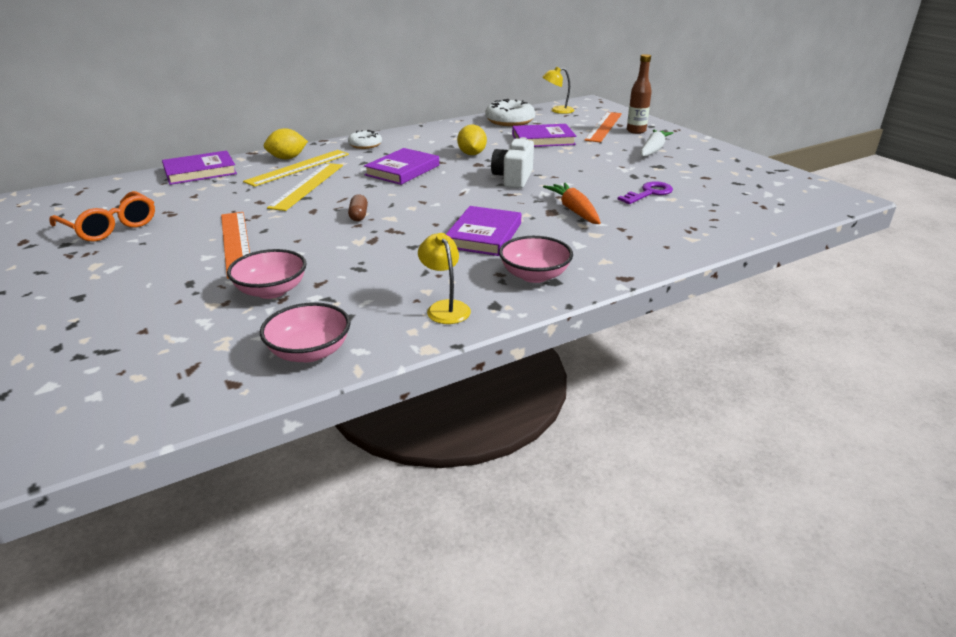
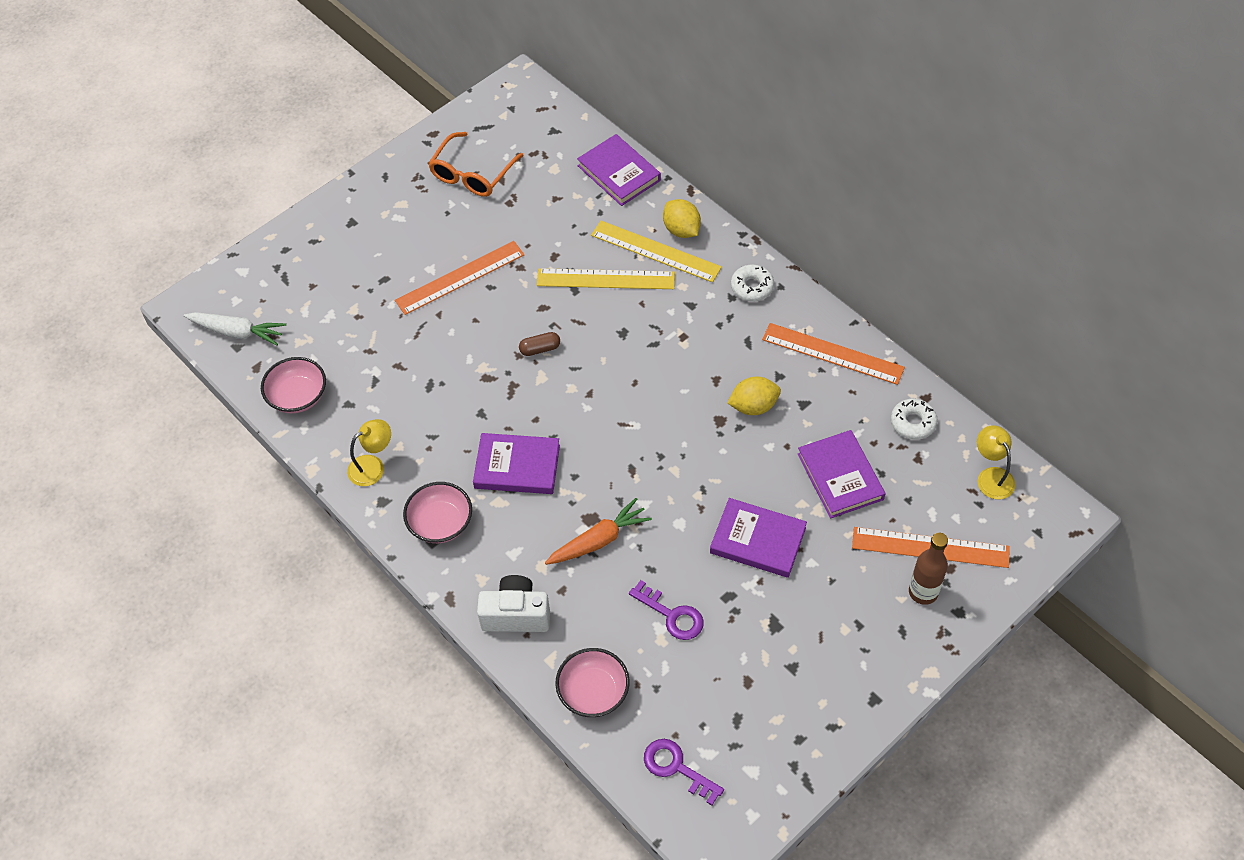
camera: 80 degrees right, 25 degrees up
(271, 291) = (380, 338): pink bowl -> pink bowl (593, 692)
(402, 170) = (675, 350): purple book -> purple book (758, 540)
(442, 132) = (832, 353): none -> orange ruler
(510, 121) = (913, 423): white donut -> white donut, size x0.61
(513, 178) = (681, 466): white camera -> white camera (516, 615)
(653, 150) = (839, 617): white carrot -> white carrot (237, 332)
(784, 203) = (677, 768): none -> purple key

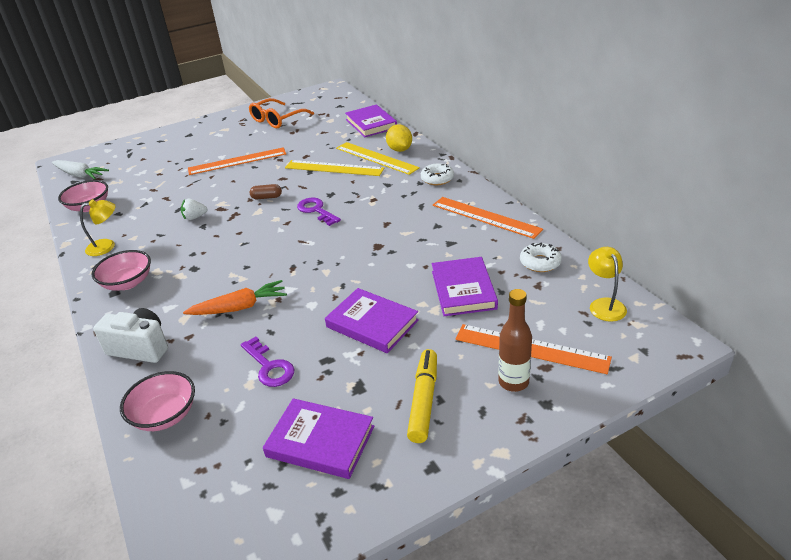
camera: 15 degrees right, 20 degrees down
(461, 399) = (195, 217): none -> white strawberry
(517, 466) = (207, 256): purple book -> purple book (320, 441)
(677, 768) = (201, 495): purple key -> purple key (316, 210)
(753, 406) = (408, 240): yellow lemon -> none
(844, 629) = (424, 400): none -> yellow marker

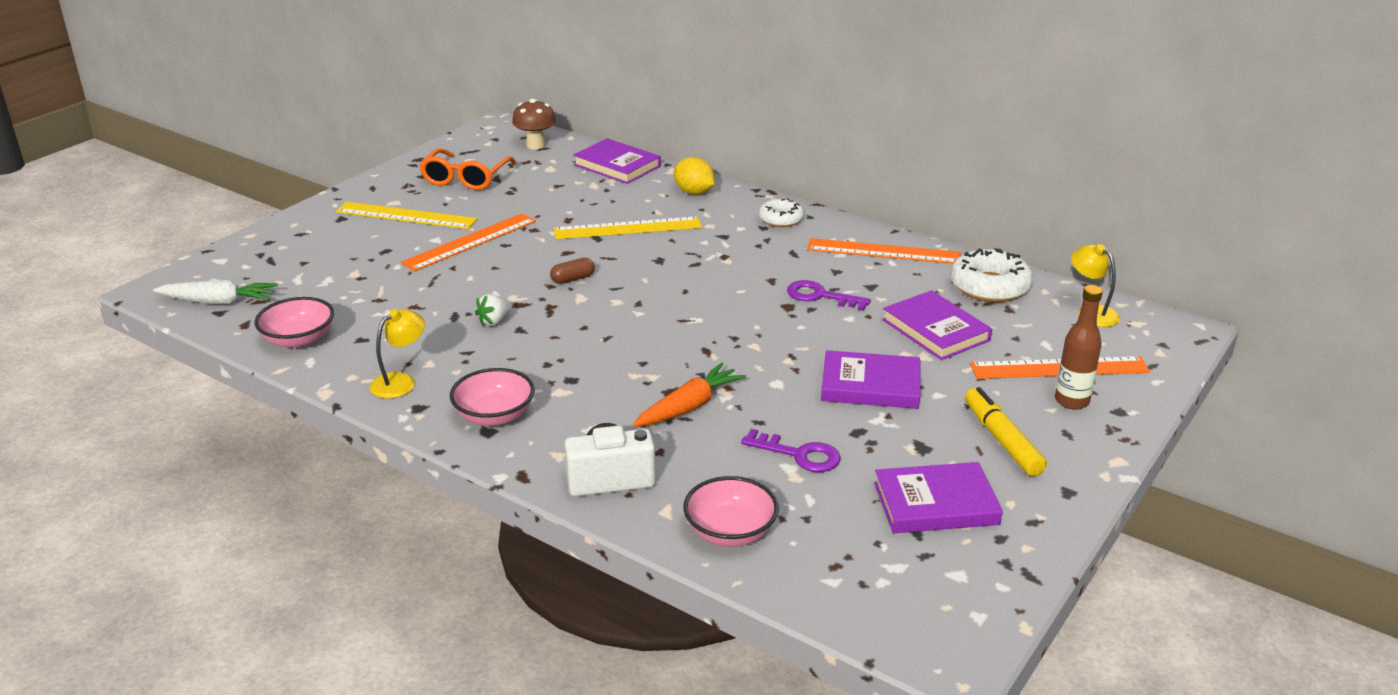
camera: 30 degrees left, 5 degrees down
(316, 210) = (662, 282): purple key -> purple key (820, 296)
(337, 103) = (535, 145): none -> brown mushroom
(376, 158) = (673, 207): yellow ruler -> yellow ruler (406, 216)
(540, 262) = (989, 286): white donut -> white donut, size x1.63

